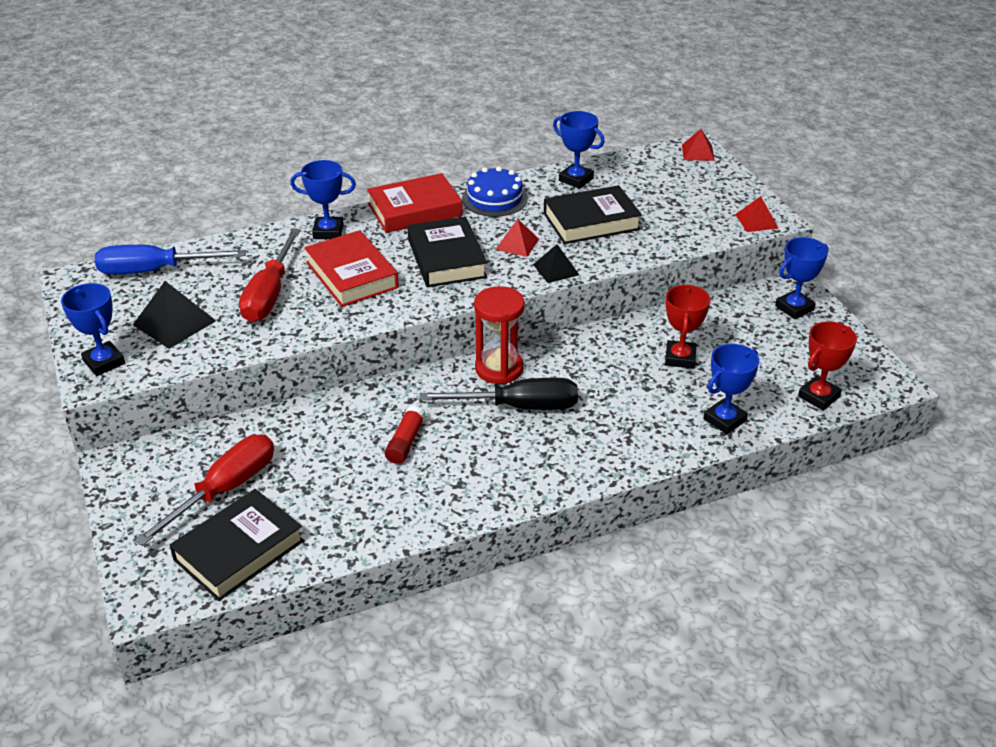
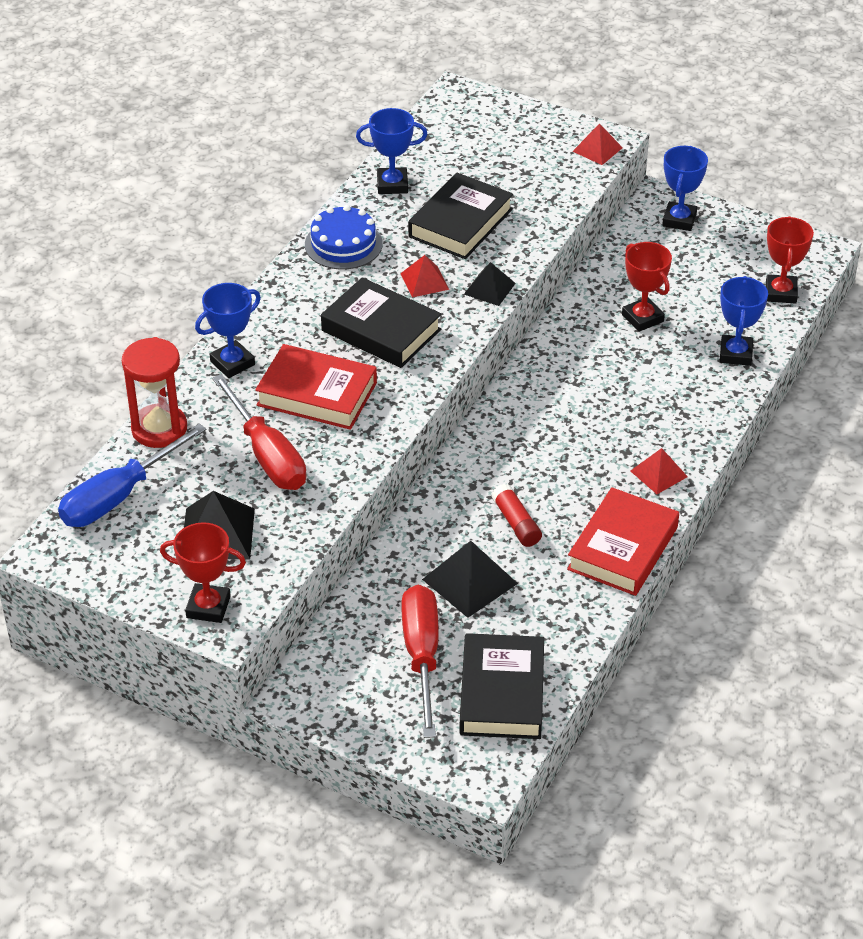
camera: 40 degrees left, 5 degrees up
(104, 362) = (208, 607): blue trophy -> red trophy
(323, 461) = (470, 581): none -> black pyramid
(415, 210) = (284, 296): red book -> red book (623, 548)
(499, 369) = (510, 413): red hourglass -> red hourglass (159, 429)
(519, 406) = (568, 437): black screwdriver -> none
(698, 152) = (466, 99): red pyramid -> red pyramid (659, 473)

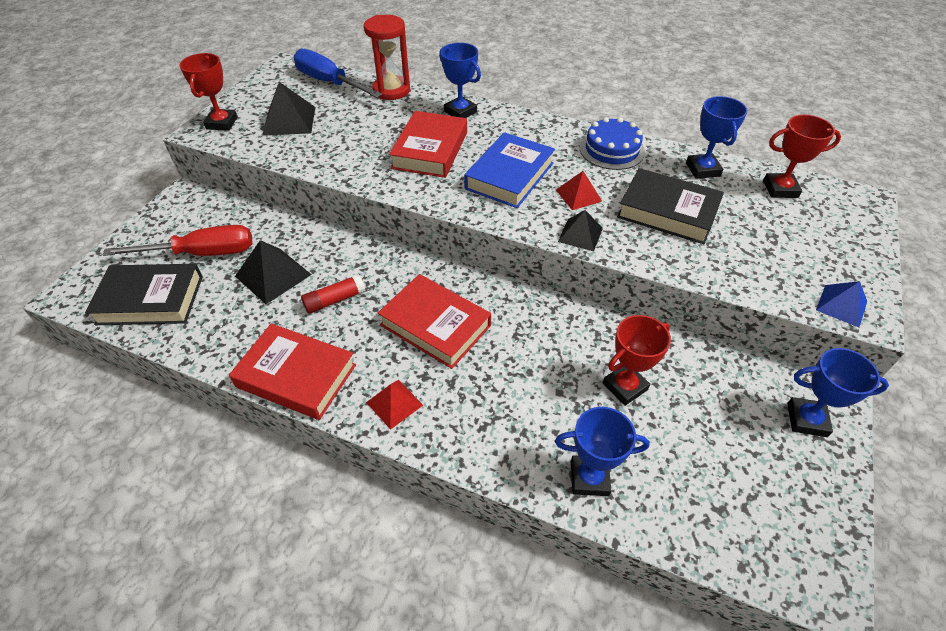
camera: 85 degrees right, 5 degrees up
(267, 455) = (364, 134): red screwdriver -> none
(381, 330) = (509, 176): black book -> blue book
(559, 441) = (435, 325): none -> red book
(597, 149) = (841, 305): red pyramid -> blue pyramid
(781, 293) = (717, 533): red trophy -> red trophy (780, 189)

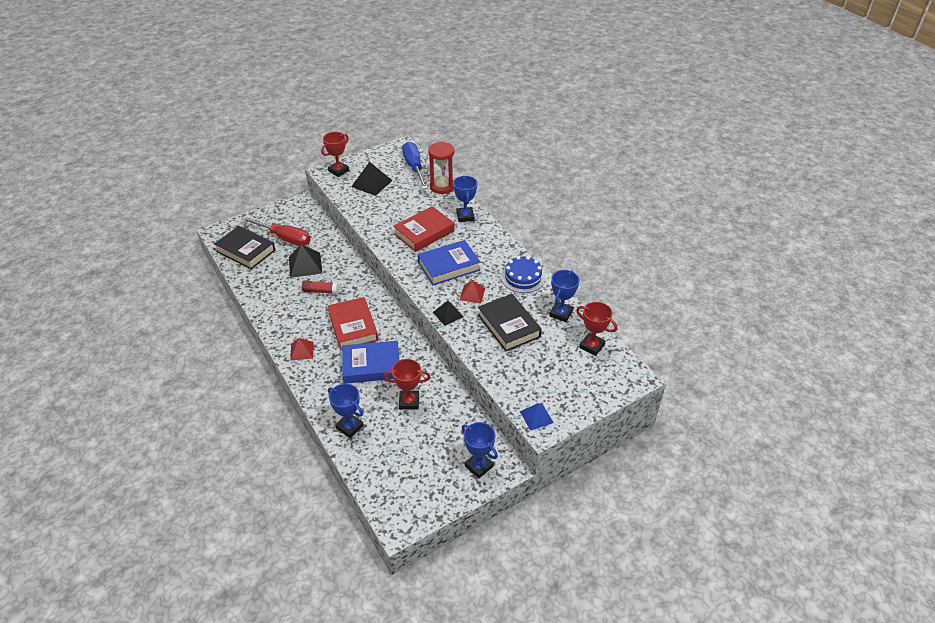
camera: 35 degrees right, 5 degrees down
(296, 376) = (274, 317): red book -> none
(520, 366) = (371, 366): none -> blue book

